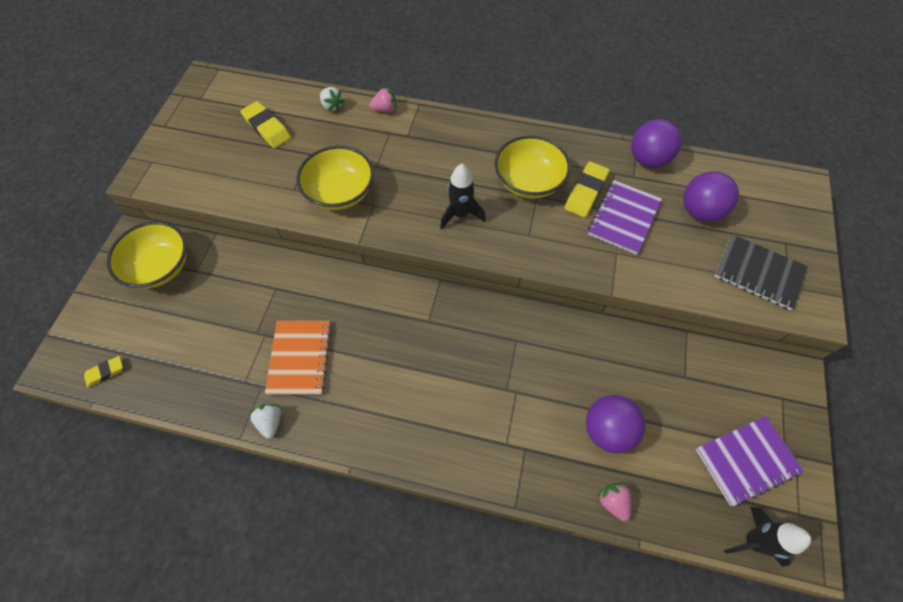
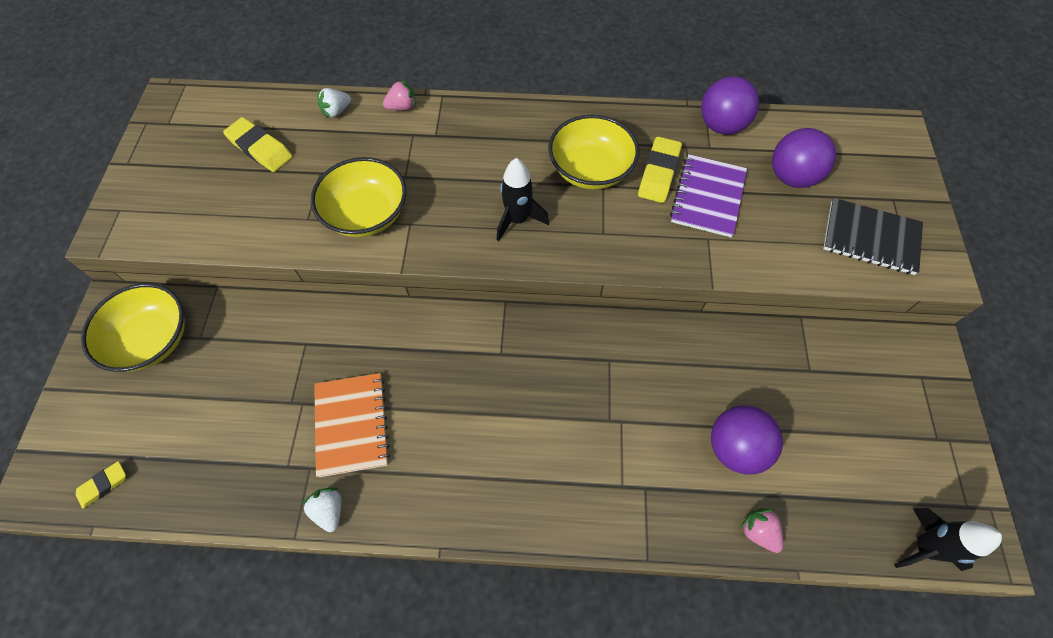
camera: 10 degrees left, 0 degrees up
(332, 106) = (336, 111): white strawberry -> white strawberry turned 105 degrees clockwise
(746, 461) = (897, 455): purple notebook -> none

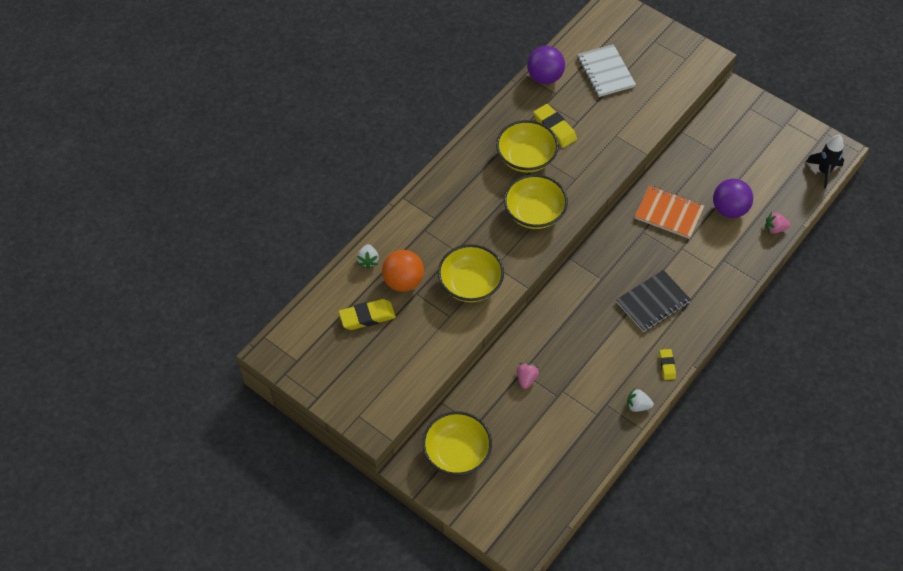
camera: 55 degrees left, 5 degrees down
(103, 485) = (544, 511): yellow eraser -> yellow eraser (667, 365)
(328, 154) = (403, 281): none -> orange ball
(352, 425) = (594, 372): orange notebook -> orange notebook (669, 213)
(402, 107) = (395, 223): pink strawberry -> pink strawberry (526, 379)
(517, 220) = (534, 213): black rocket -> yellow bowl
(707, 197) = (588, 117): purple notebook -> none
(791, 177) = (605, 72): purple ball -> white notebook
(870, 238) = (668, 68): black notebook -> black notebook (653, 302)

